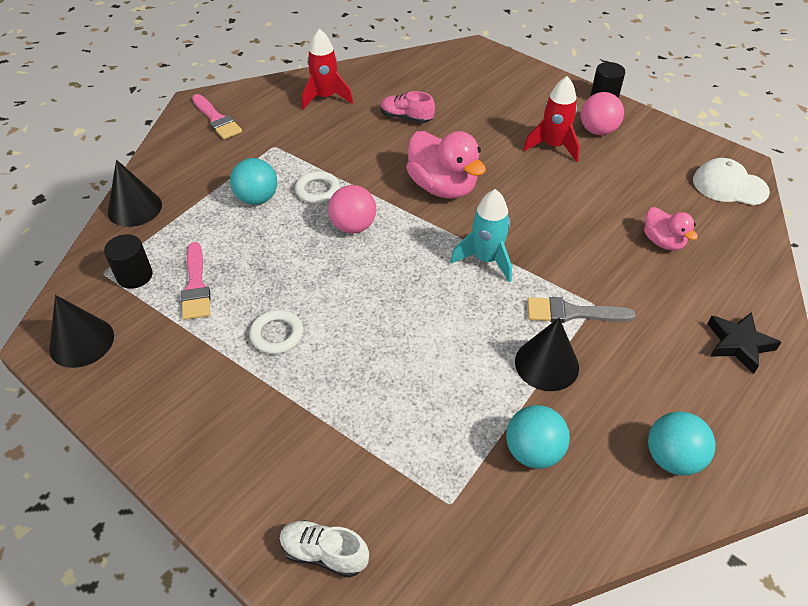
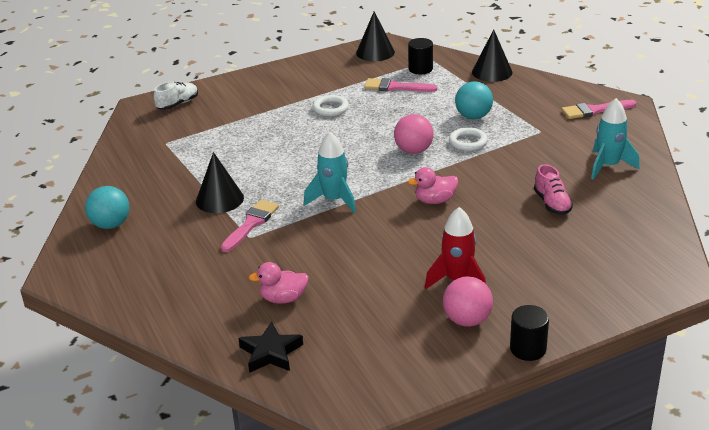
camera: 115 degrees right, 15 degrees down
(325, 98) = (608, 166): red rocket -> turquoise rocket
(406, 118) = (552, 204): pink shoe -> pink shoe turned 120 degrees clockwise
(442, 187) = (435, 200): pink duck -> pink duck, size x0.57
(533, 451) = (166, 176): turquoise ball -> none
(572, 313) = (251, 224): grey brush -> pink brush
(729, 186) = (322, 379): white cap -> none
(738, 344) = (155, 292): black star -> black star (271, 353)

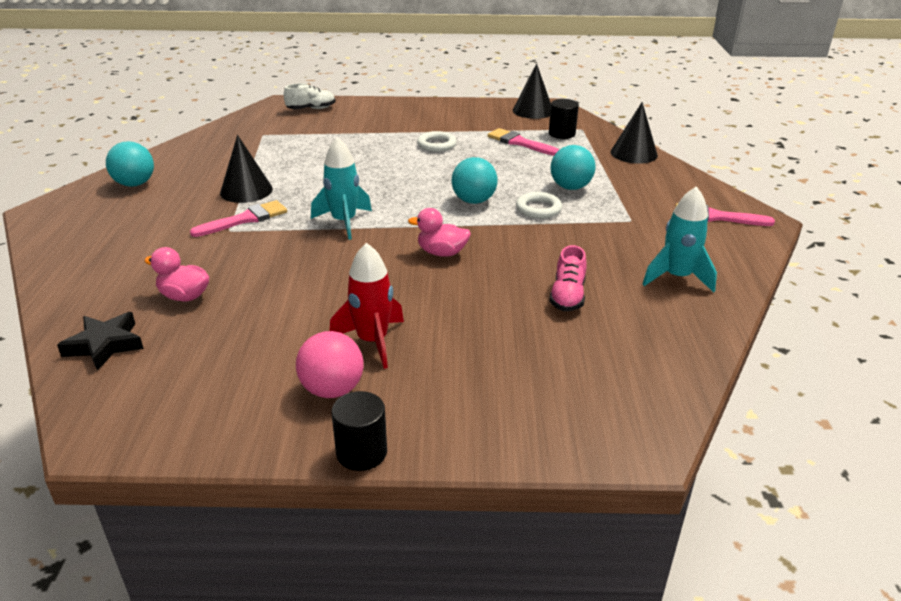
camera: 25 degrees right, 0 degrees up
(413, 151) = (473, 201): pink ball -> turquoise ball

